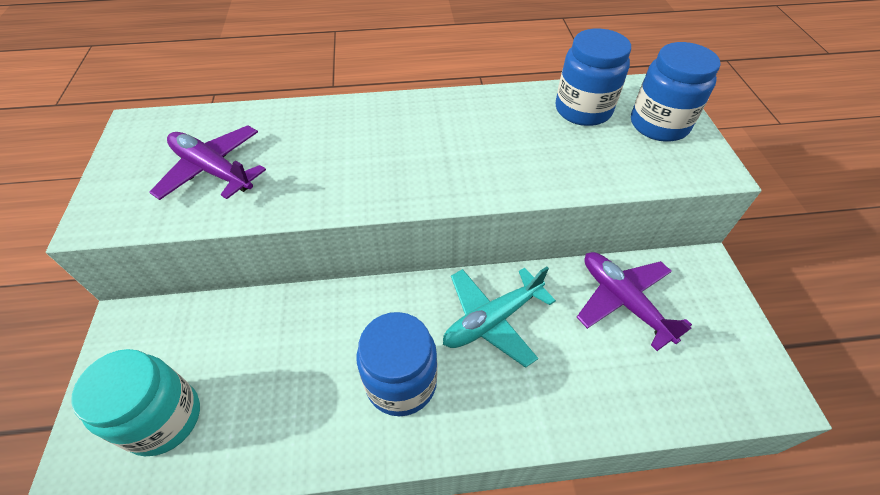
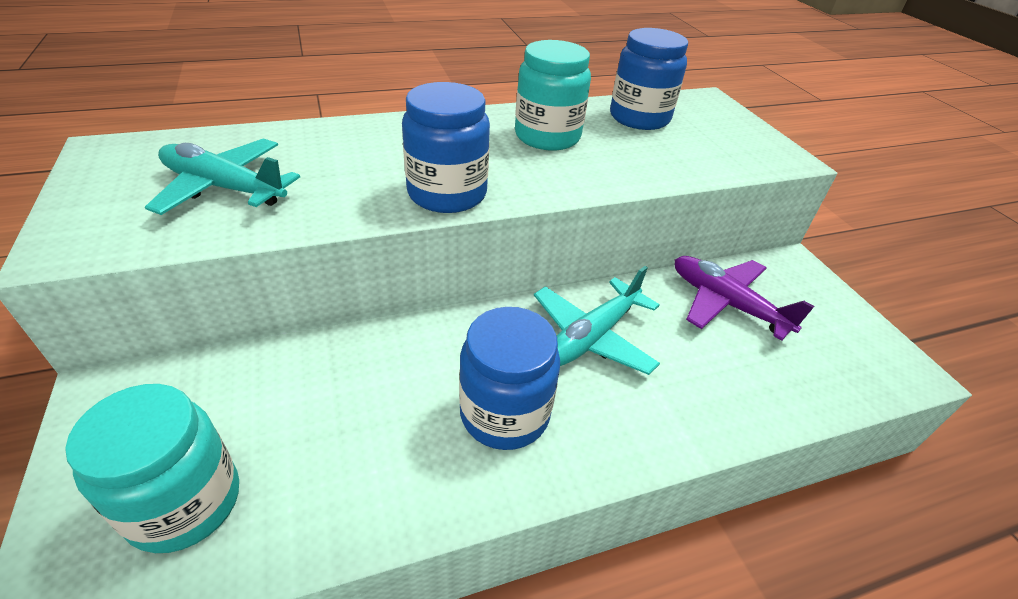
camera: 15 degrees left, 10 degrees down
(212, 170) = (224, 188): purple plane -> turquoise plane
(488, 129) = (547, 136): none -> turquoise jar
(659, 124) = (719, 126): blue jar -> blue jar (447, 193)

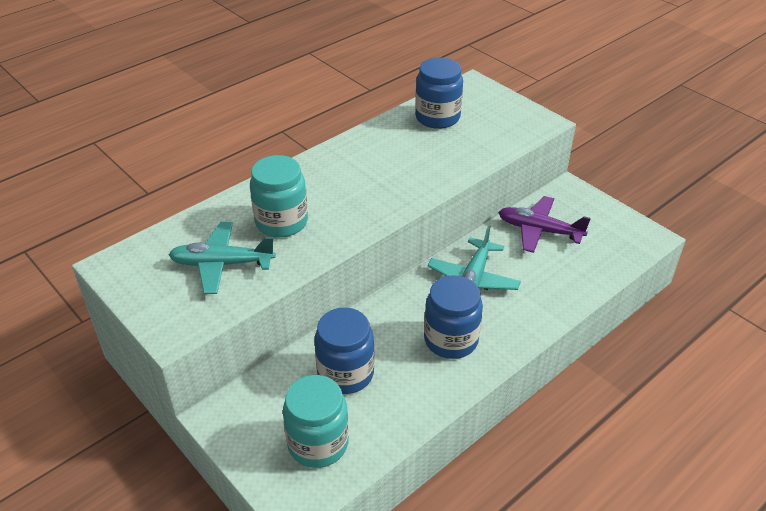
camera: 20 degrees left, 0 degrees up
(447, 193) = (359, 220): blue jar -> blue jar (345, 373)
(547, 136) = (389, 154): turquoise jar -> turquoise jar (281, 222)

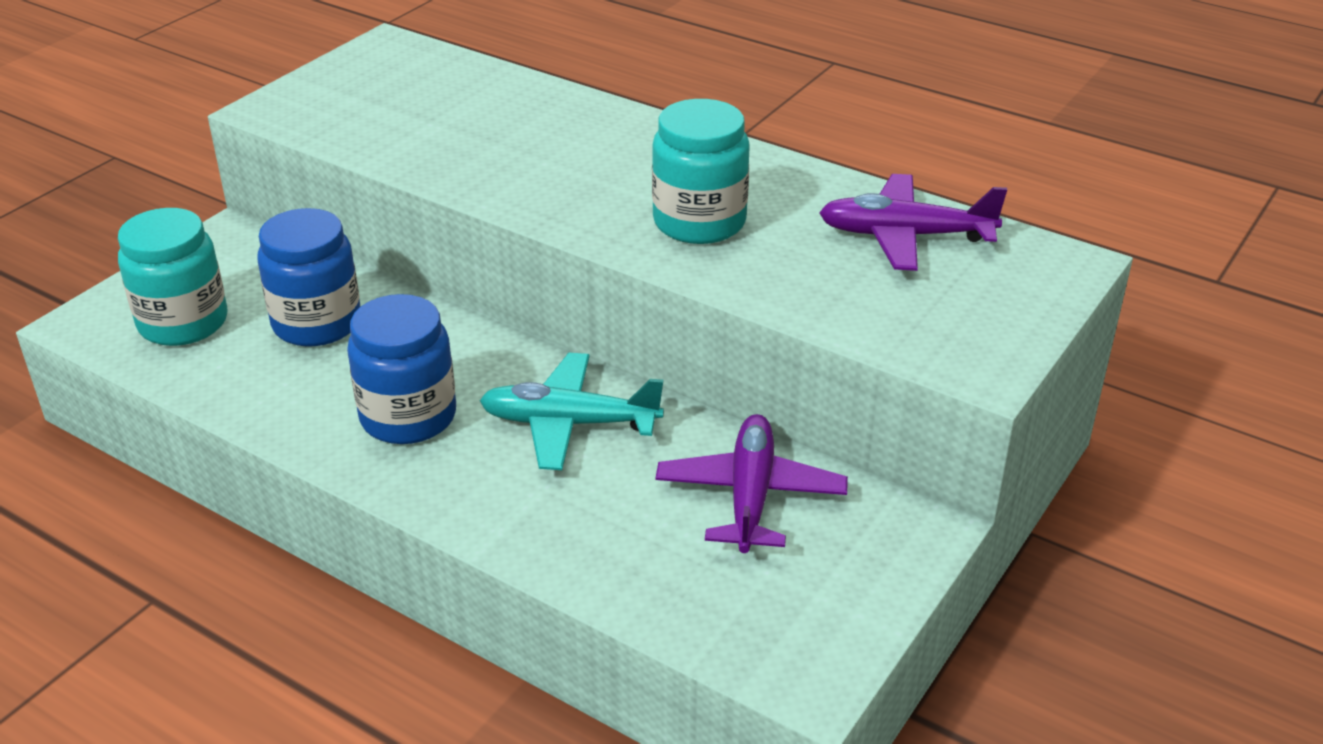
camera: 75 degrees right, 5 degrees down
(221, 264) = (408, 113): turquoise plane -> none
(281, 222) = (518, 139): turquoise jar -> turquoise jar (699, 222)
(437, 117) = (904, 236): blue jar -> purple plane

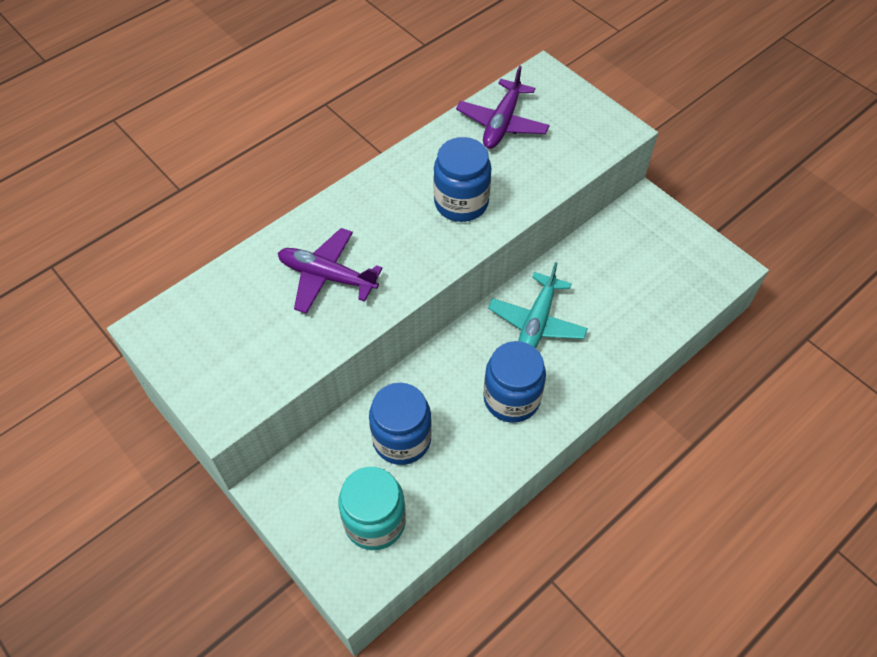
camera: 75 degrees left, 20 degrees up
(699, 222) = (461, 203): turquoise jar -> blue jar
(750, 495) = (610, 258): purple plane -> purple plane (326, 276)

